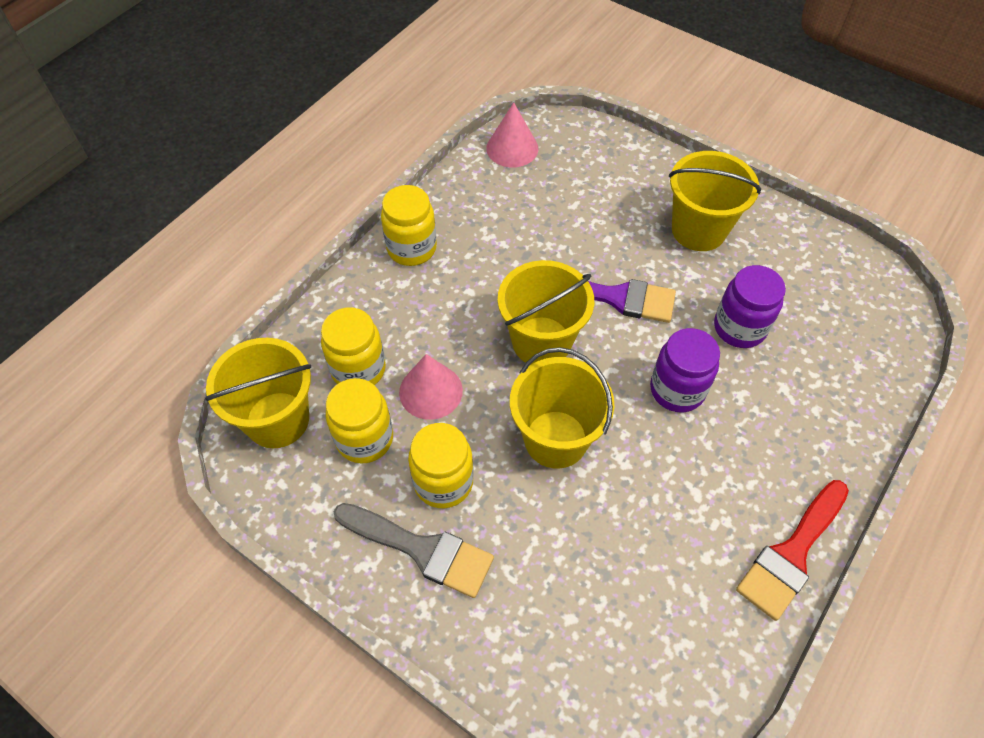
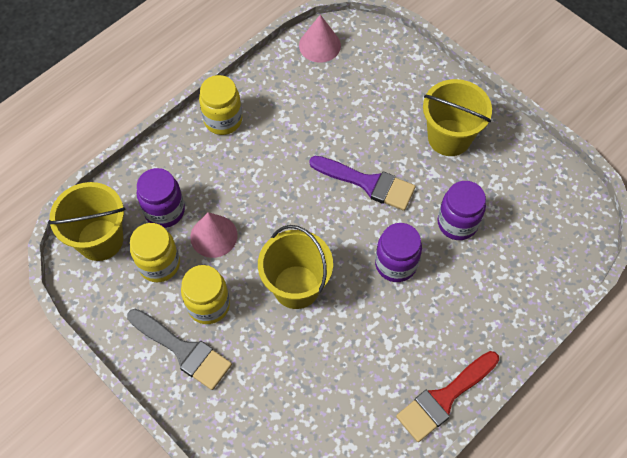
camera: 10 degrees right, 5 degrees up
(358, 369) = (164, 211): yellow jar -> purple jar
(541, 341) = (304, 210): yellow bucket -> none

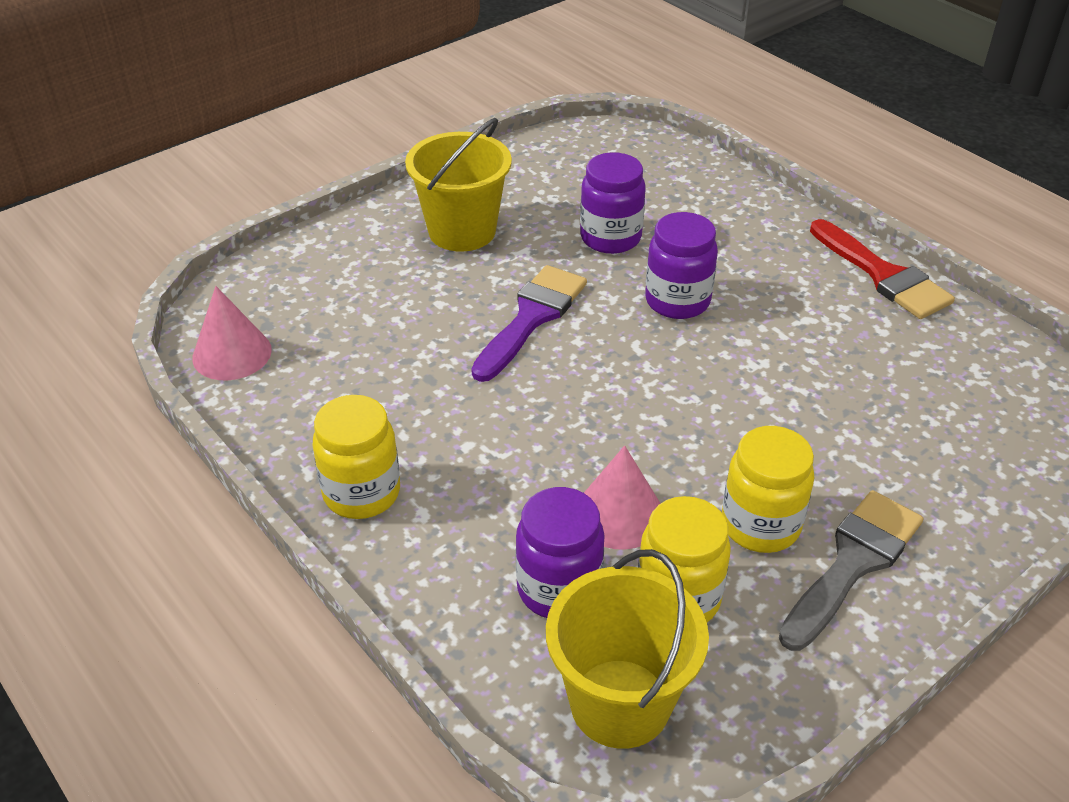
camera: 85 degrees left, 20 degrees down
(296, 287) = (719, 410): yellow bucket -> none

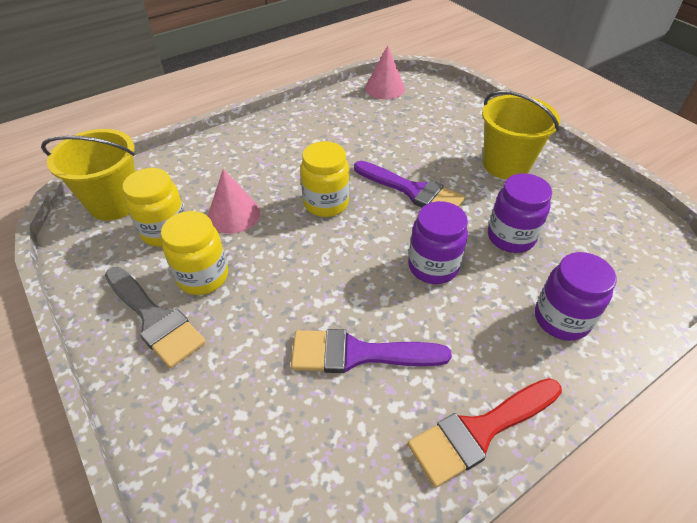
camera: 95 degrees right, 5 degrees up
(362, 493) = (277, 127): yellow jar -> yellow jar (326, 203)
(559, 589) = (191, 188): purple jar -> purple jar (561, 319)
(830, 359) = (358, 354): none -> purple brush

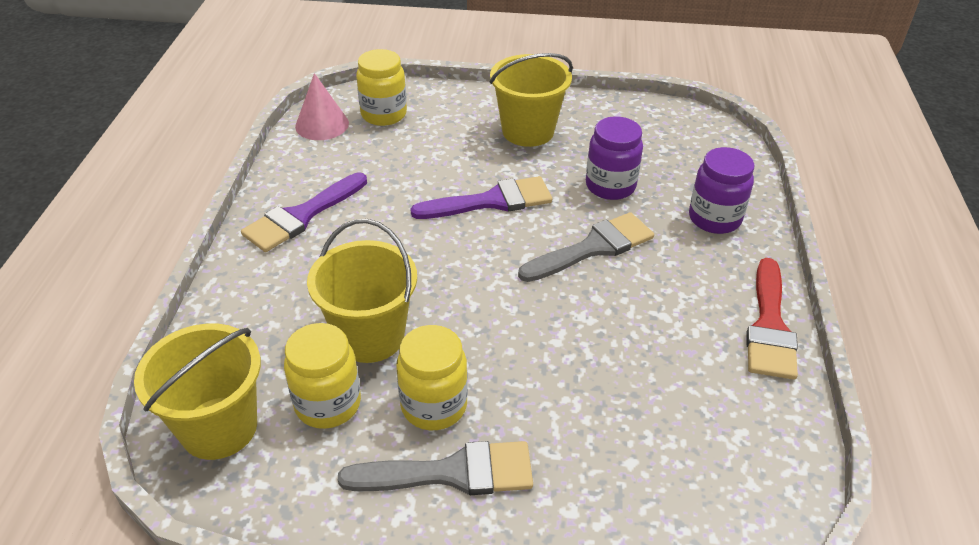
camera: 50 degrees left, 5 degrees down
(234, 214) = (370, 336): pink cone -> yellow bucket
(326, 203) = (438, 263): yellow jar -> yellow jar (384, 114)
(358, 354) = (638, 349): purple brush -> purple brush (301, 216)
(433, 266) = (593, 248): purple jar -> grey brush

